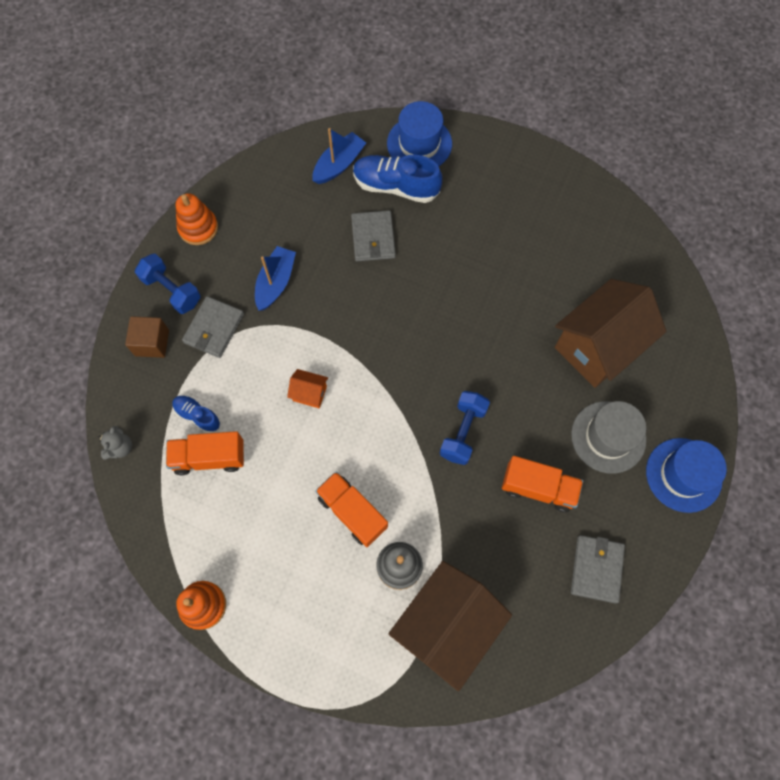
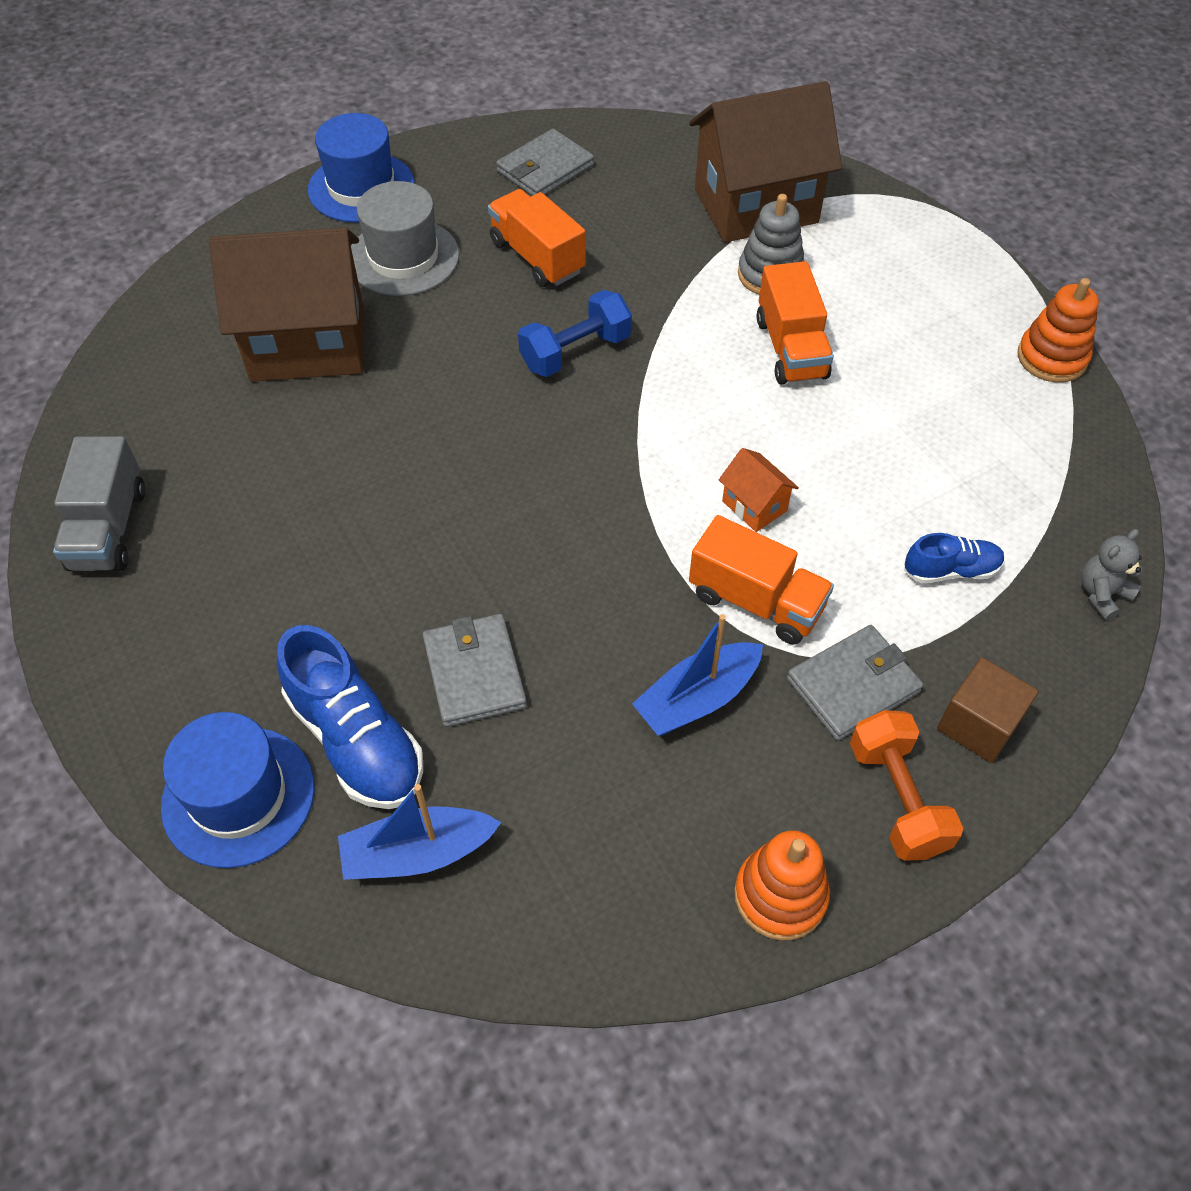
camera: 145 degrees left, 15 degrees down
(172, 290) = (897, 798): blue dumbbell -> orange dumbbell
(197, 416) = (951, 570): blue shoe -> blue shoe turned 75 degrees counterclockwise
(209, 457) = (960, 507): orange truck -> orange truck (756, 601)
(373, 238) = (474, 673): grey wallet -> grey wallet turned 45 degrees counterclockwise
(578, 202) = (109, 528): none -> grey truck

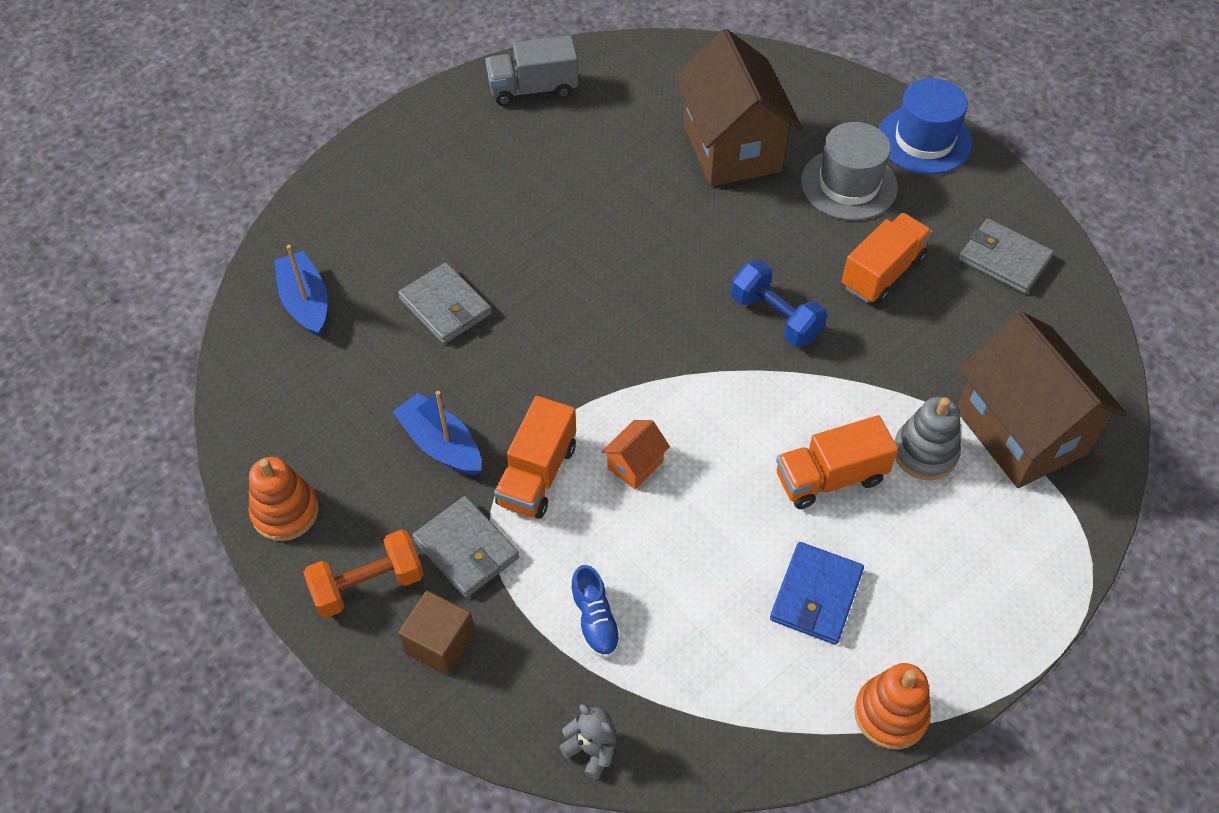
camera: 80 degrees right, 0 degrees up
(238, 796) = (339, 205): blue hat -> none
(356, 739) = (385, 253): blue shoe -> none
(474, 673) = (445, 306): grey wallet -> grey wallet turned 75 degrees clockwise
(926, 385) = (816, 595): none -> blue wallet

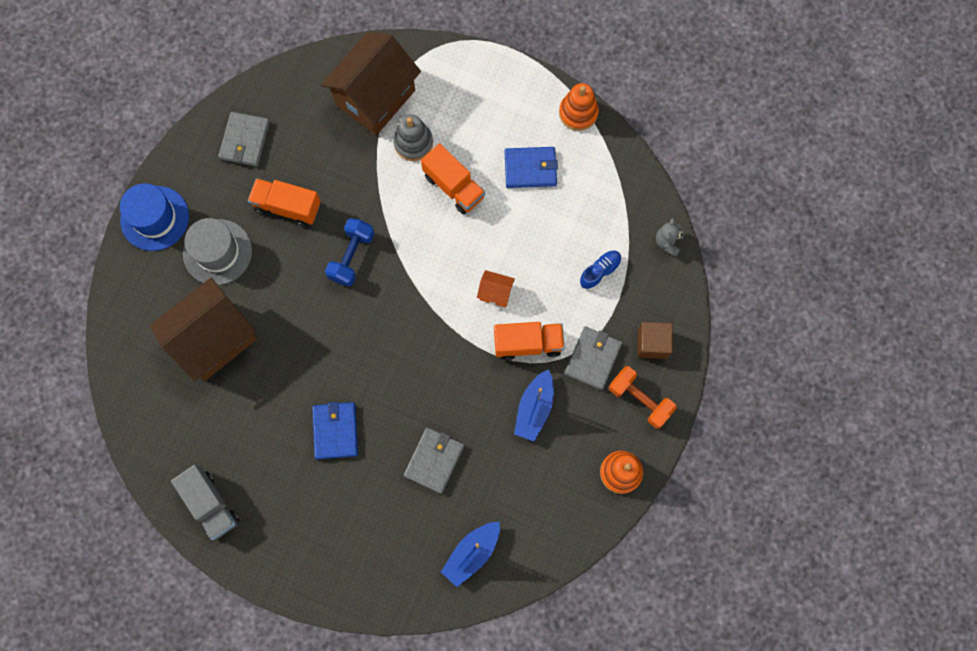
camera: 115 degrees left, 20 degrees up
(547, 223) = (335, 431): none -> blue wallet

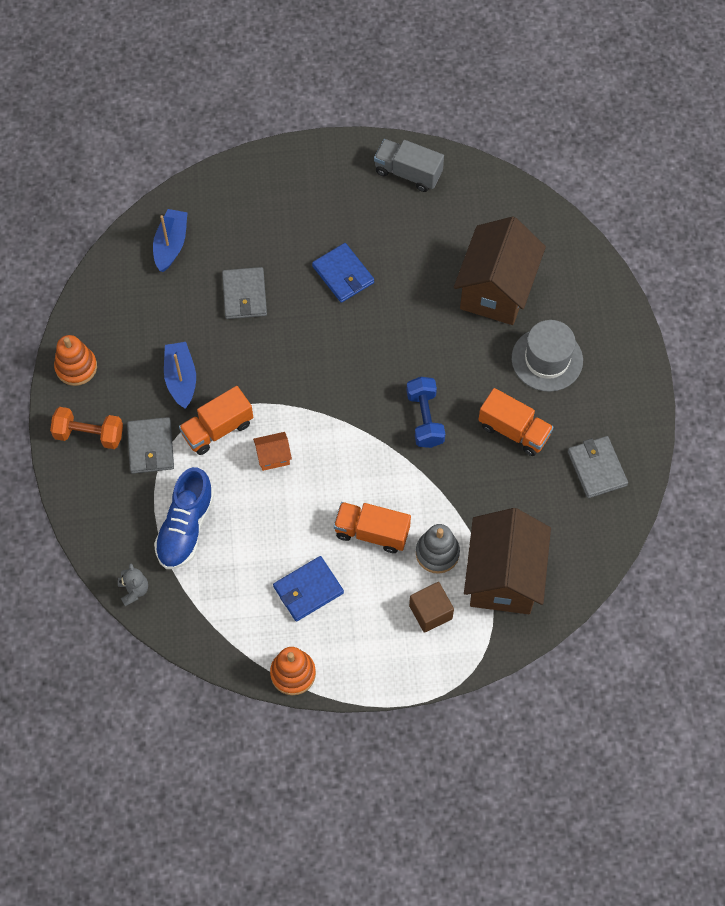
camera: 150 degrees right, 10 degrees down
(154, 218) = (624, 358): blue hat -> none
(287, 207) = (514, 430): orange truck -> orange truck turned 45 degrees clockwise
(600, 271) = (186, 527): blue shoe -> blue shoe, size x1.80
(652, 343) = (102, 488): brown cube -> brown cube (430, 612)

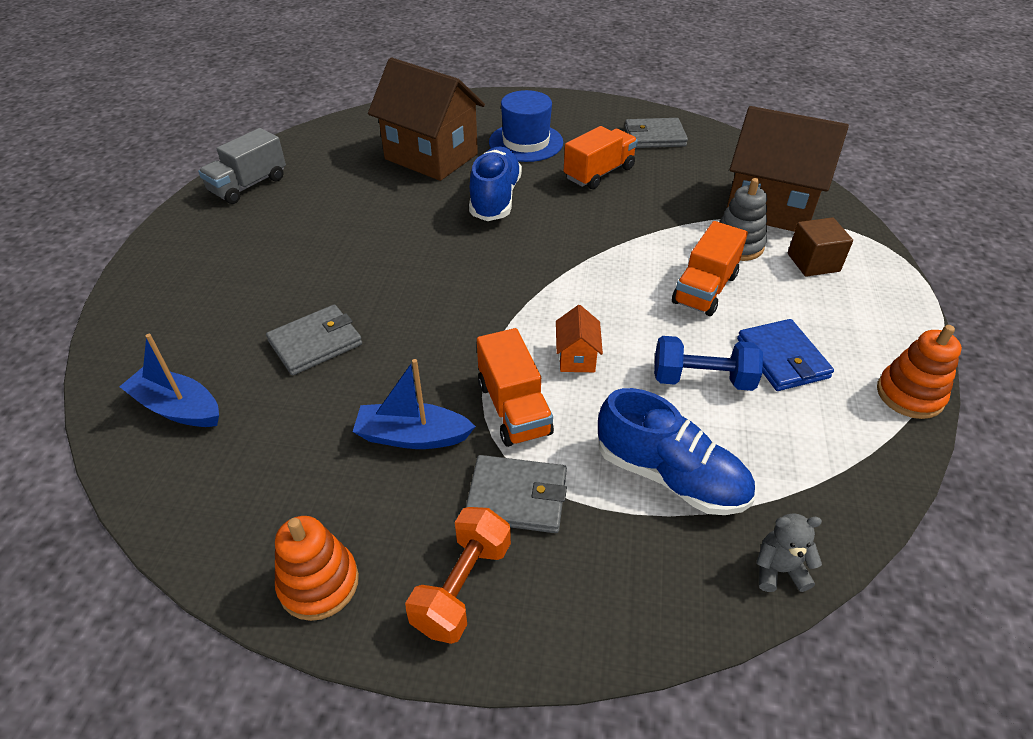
camera: 75 degrees left, 20 degrees down
(244, 295) = (316, 343): grey wallet -> grey wallet turned 45 degrees counterclockwise
(343, 274) = (344, 252): blue wallet -> none
(425, 419) = (565, 225): blue dumbbell -> blue dumbbell (702, 379)
(447, 358) = (495, 198): none -> blue shoe
(547, 359) = (526, 142): grey hat -> blue hat

